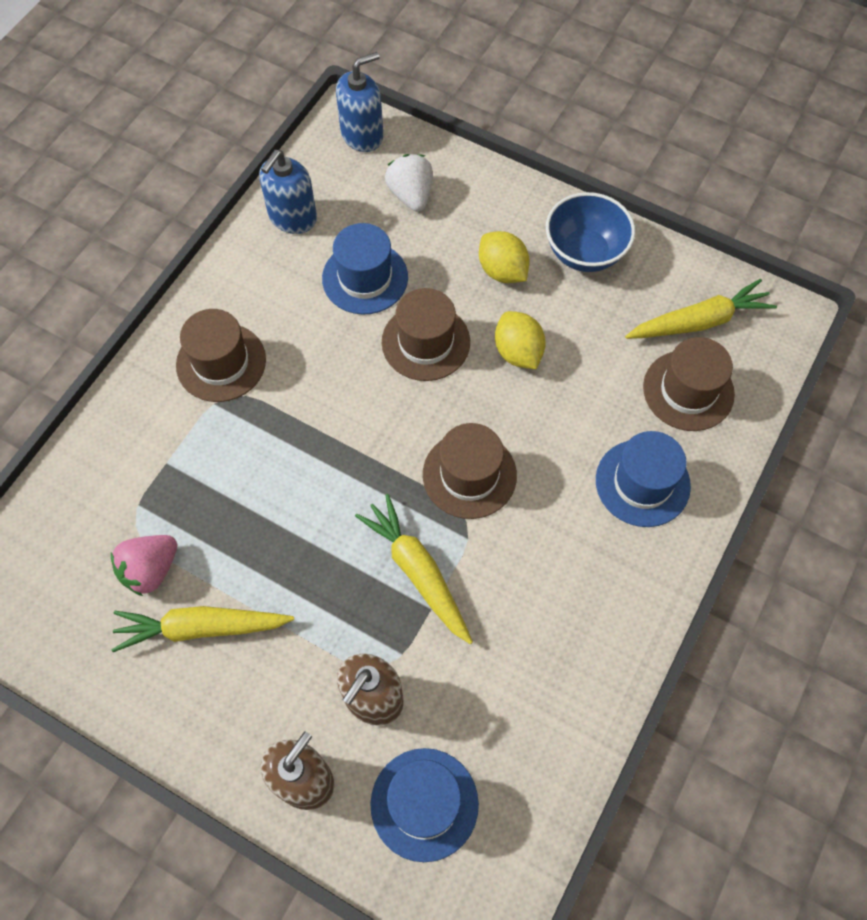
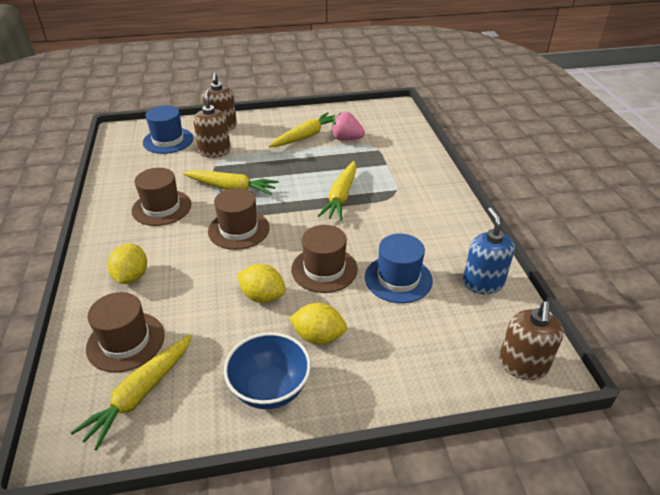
camera: 140 degrees right, 25 degrees down
(150, 570) = (346, 139): pink strawberry -> pink strawberry turned 75 degrees counterclockwise
(221, 362) = (416, 203): brown hat -> brown hat (161, 208)
(295, 442) = (341, 197): none -> yellow carrot
(362, 135) = (522, 365): blue soap dispenser -> brown soap dispenser
(411, 195) = (434, 345): white strawberry -> none
(642, 483) = (131, 277): blue hat -> yellow lemon

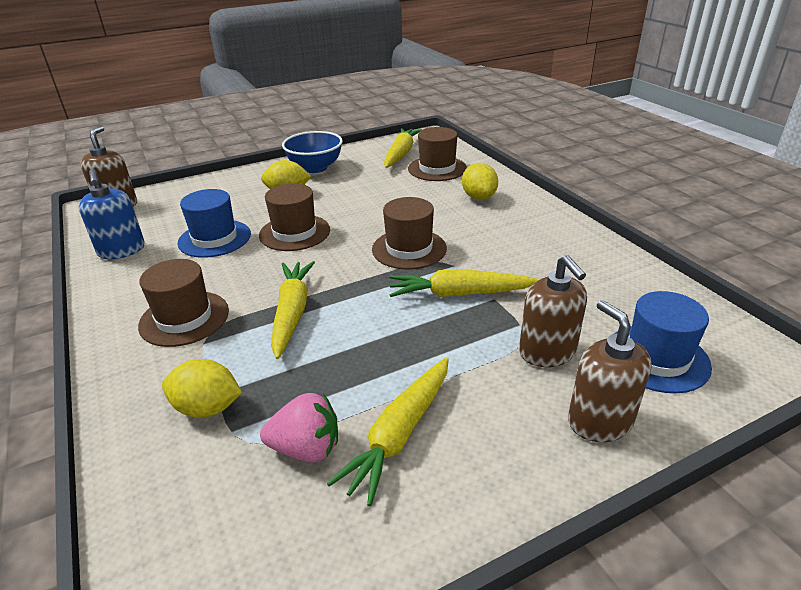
camera: 165 degrees right, 5 degrees down
(161, 208) = (524, 253): brown hat -> brown hat (184, 318)
(263, 296) = (347, 205): yellow lemon -> yellow lemon (207, 408)

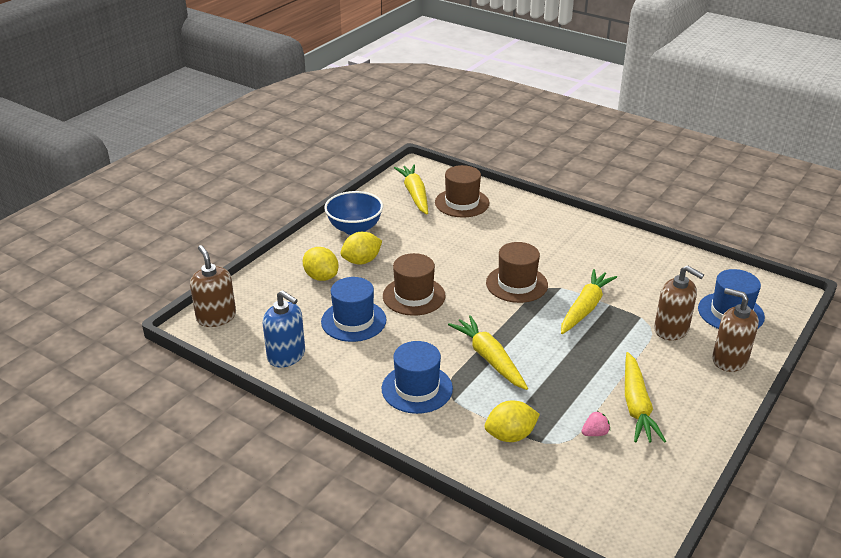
camera: 30 degrees left, 0 degrees up
(184, 318) = (417, 388): brown hat -> blue hat
(306, 448) = (595, 433): pink strawberry -> pink strawberry, size x0.57
(459, 294) = (585, 308): yellow carrot -> yellow carrot turned 150 degrees clockwise
(479, 197) = (522, 223): yellow lemon -> yellow lemon (321, 277)

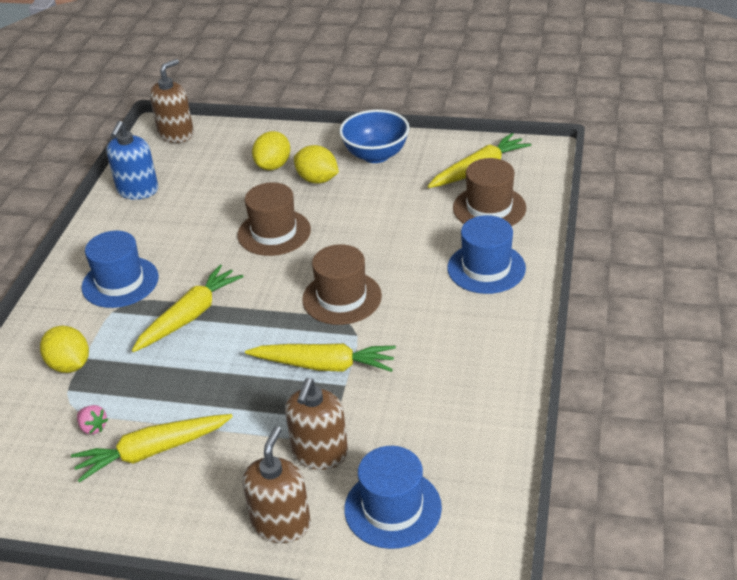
camera: 70 degrees right, 5 degrees up
(353, 321) = (210, 209): blue hat -> blue hat (486, 268)

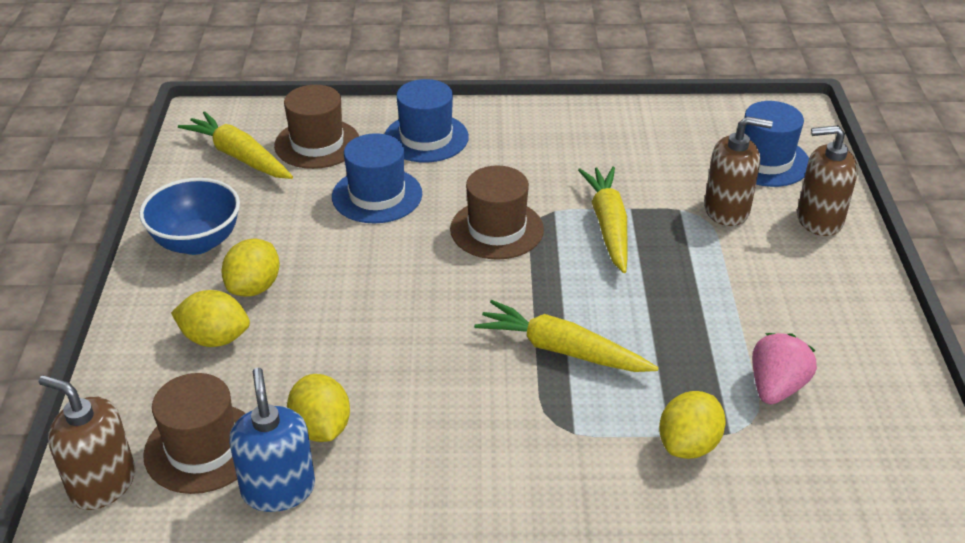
camera: 105 degrees left, 0 degrees up
(93, 427) = (776, 387): pink strawberry -> pink strawberry, size x1.75
(120, 282) = (512, 442): blue hat -> blue hat (377, 195)
(138, 190) = (278, 489): blue soap dispenser -> blue soap dispenser turned 105 degrees counterclockwise
(152, 452) = (784, 327): yellow carrot -> none
(175, 206) = (321, 428): none -> yellow lemon
(274, 232) = (379, 307): brown hat -> brown hat (202, 448)

